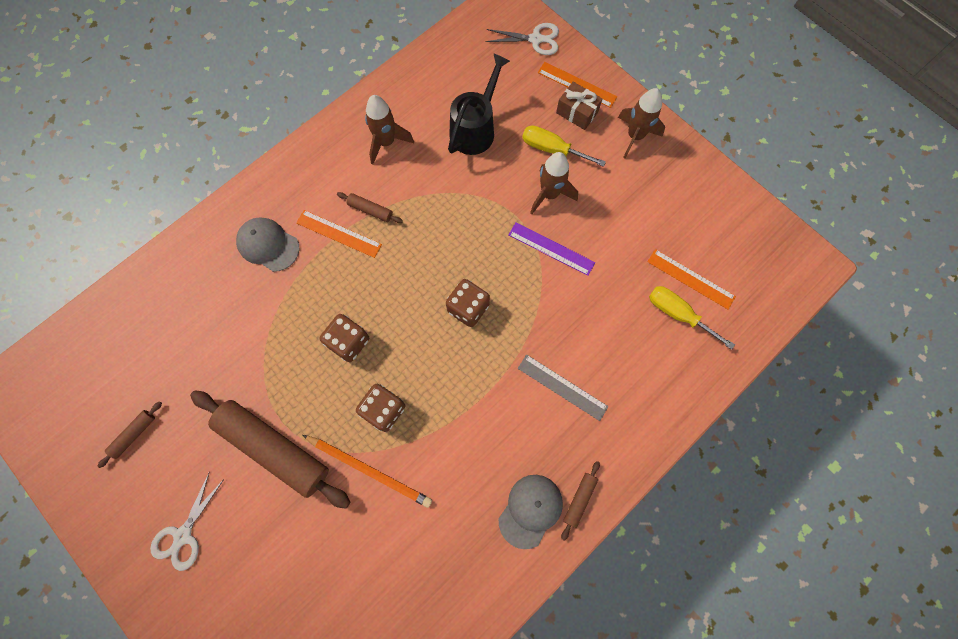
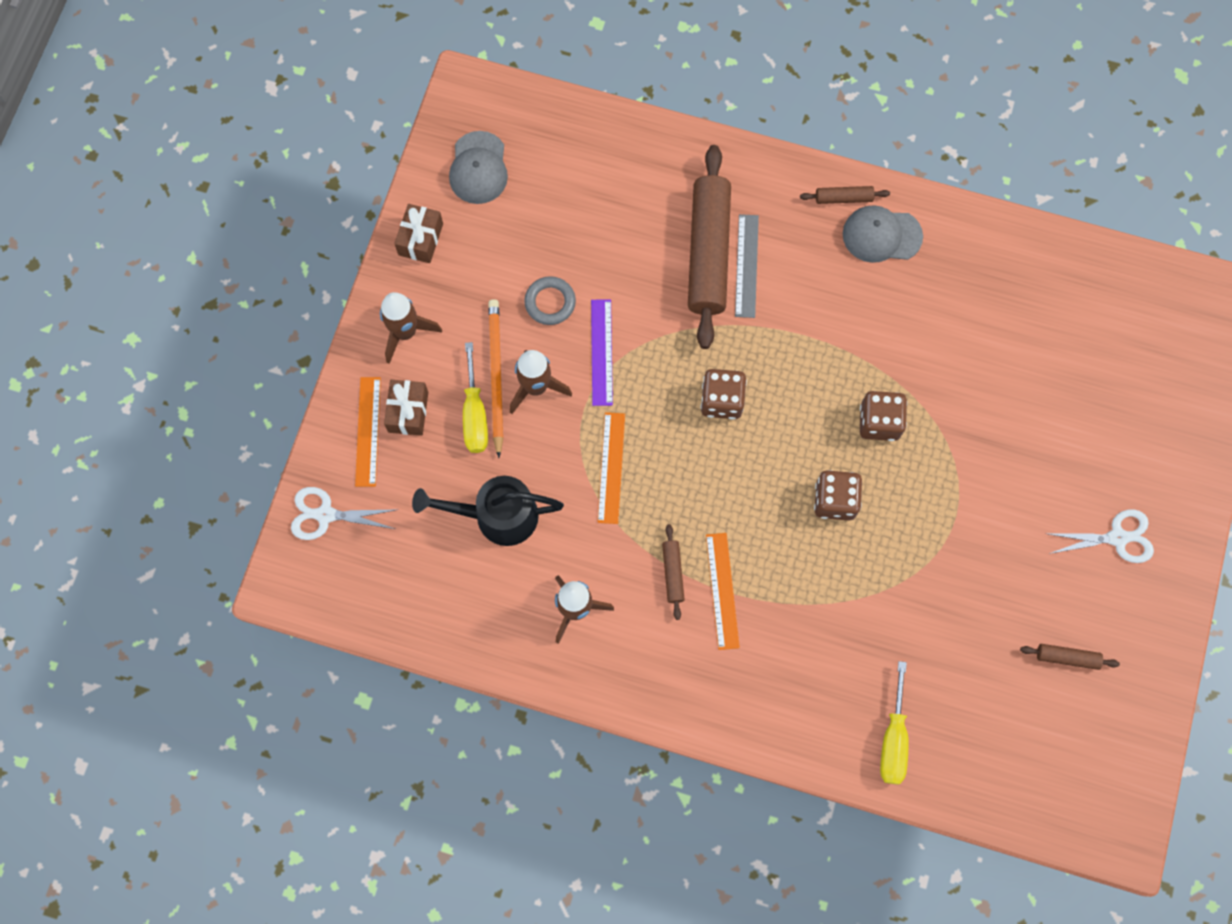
camera: 120 degrees left, 0 degrees up
(268, 245) = (784, 662): grey cap -> grey cap (478, 168)
(274, 449) = (985, 505): brown rolling pin -> brown rolling pin (708, 252)
(369, 470) = (943, 400): orange pencil -> orange pencil (496, 375)
(535, 39) = (325, 515): white scissors -> white scissors turned 60 degrees counterclockwise
(608, 235) = (550, 302): none -> grey ring
(678, 314) = (600, 194): yellow screwdriver -> yellow screwdriver (893, 739)
(690, 279) = (553, 198): orange ruler -> orange ruler (611, 467)
(701, 177) = (420, 239): none -> brown gift

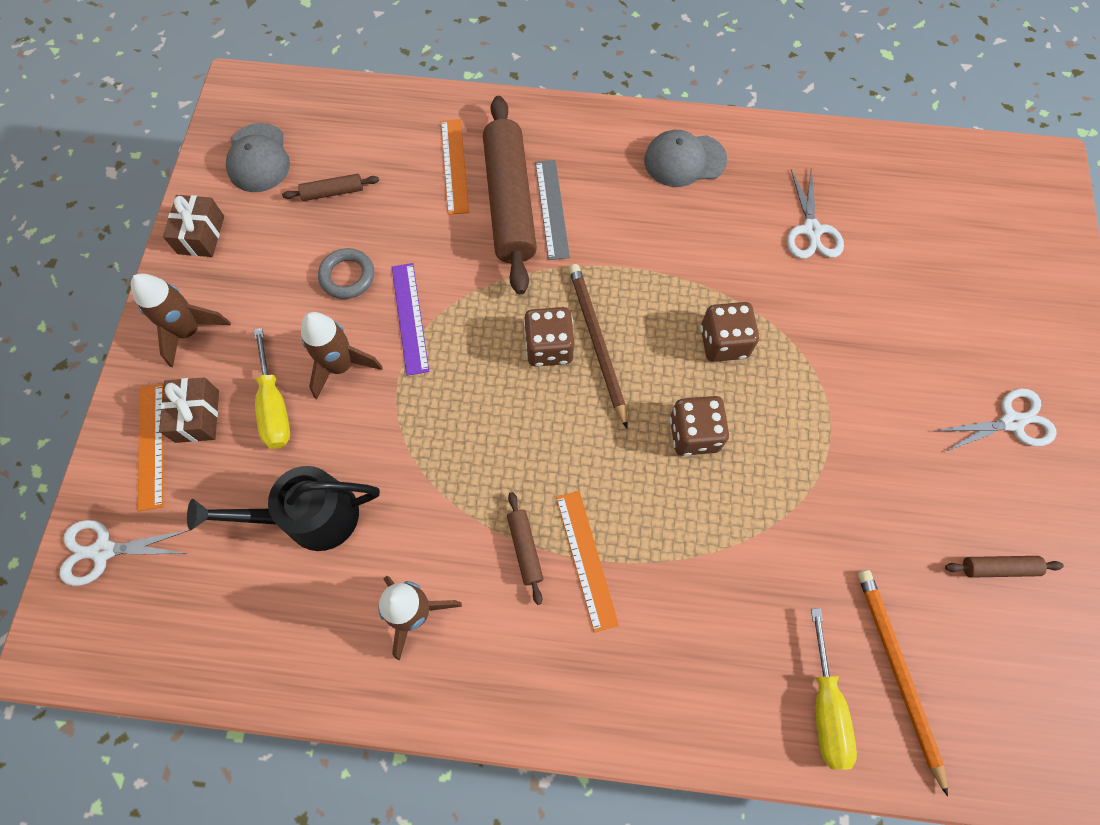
camera: 10 degrees left, 5 degrees down
(496, 375) = (295, 361): orange pencil -> orange pencil (897, 672)
(611, 467) = (437, 439): orange ruler -> orange ruler (454, 166)
(765, 403) = (597, 342): none -> brown pencil
(843, 198) = (638, 132): brown rolling pin -> brown rolling pin (333, 192)
(986, 327) = (811, 230): none -> white scissors

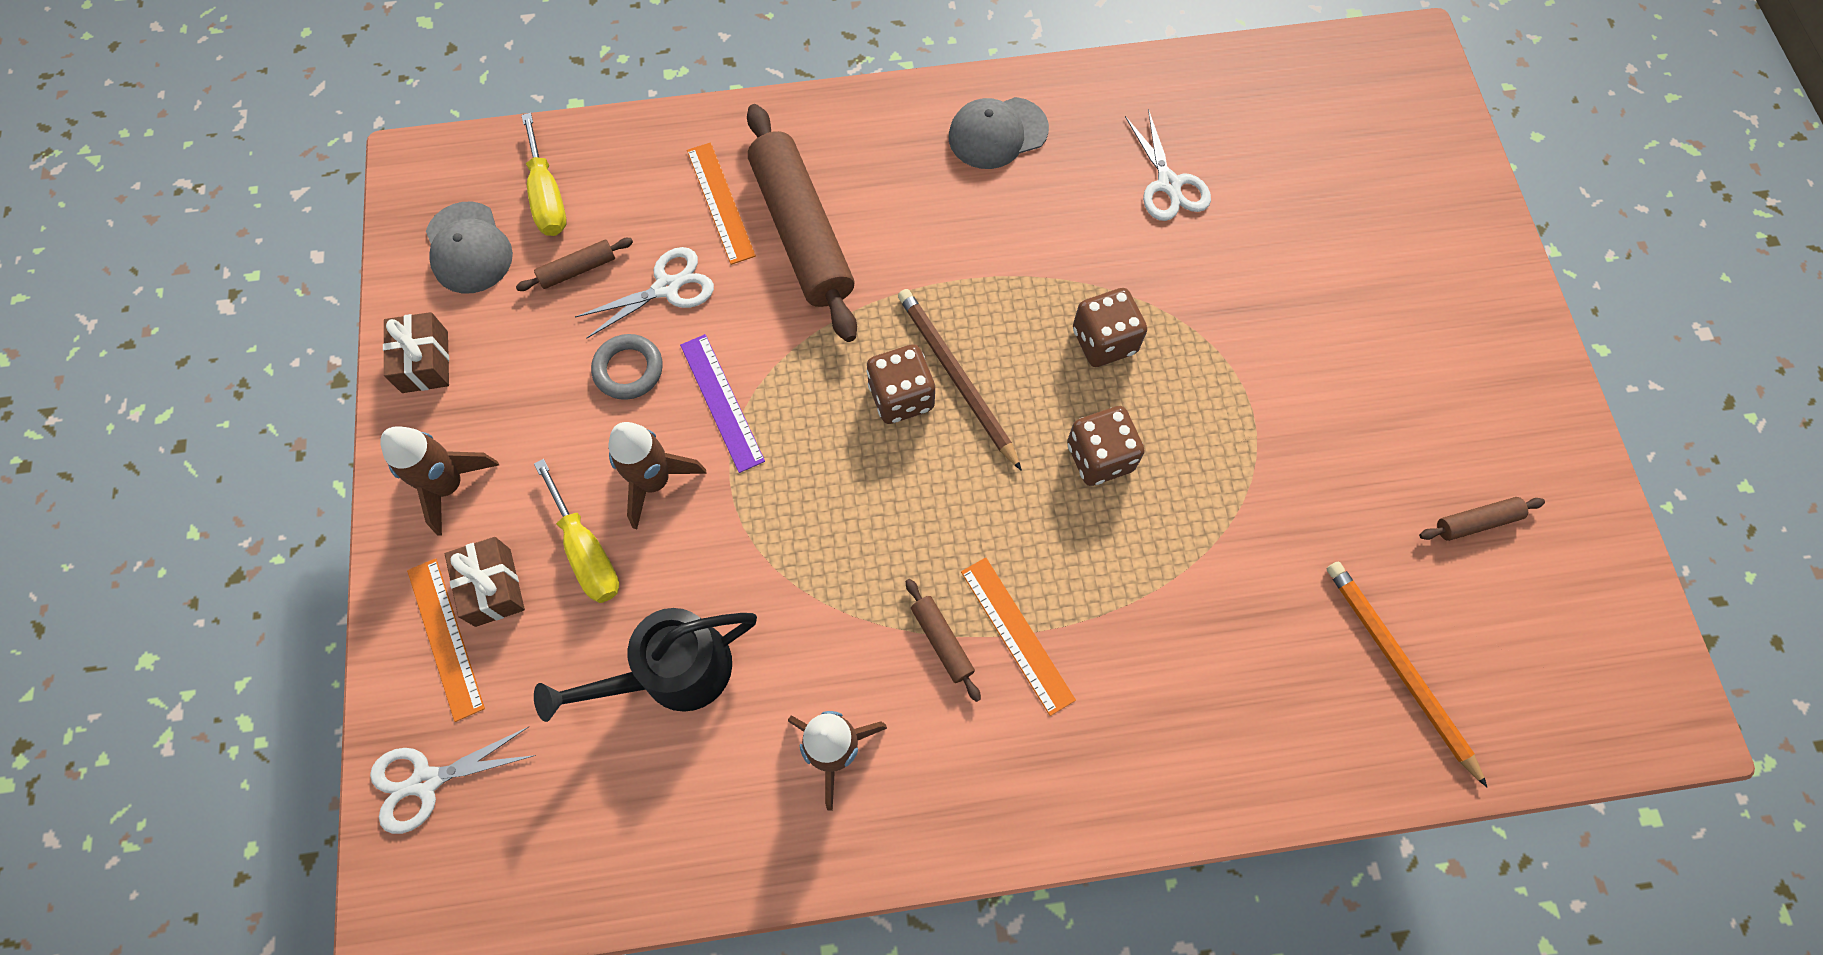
camera: 15 degrees left, 0 degrees up
(552, 209) = (856, 228): grey ruler -> none
(825, 707) = (1330, 728): yellow screwdriver -> yellow screwdriver (547, 196)
(1011, 422) = (1448, 354): white scissors -> white scissors (667, 287)

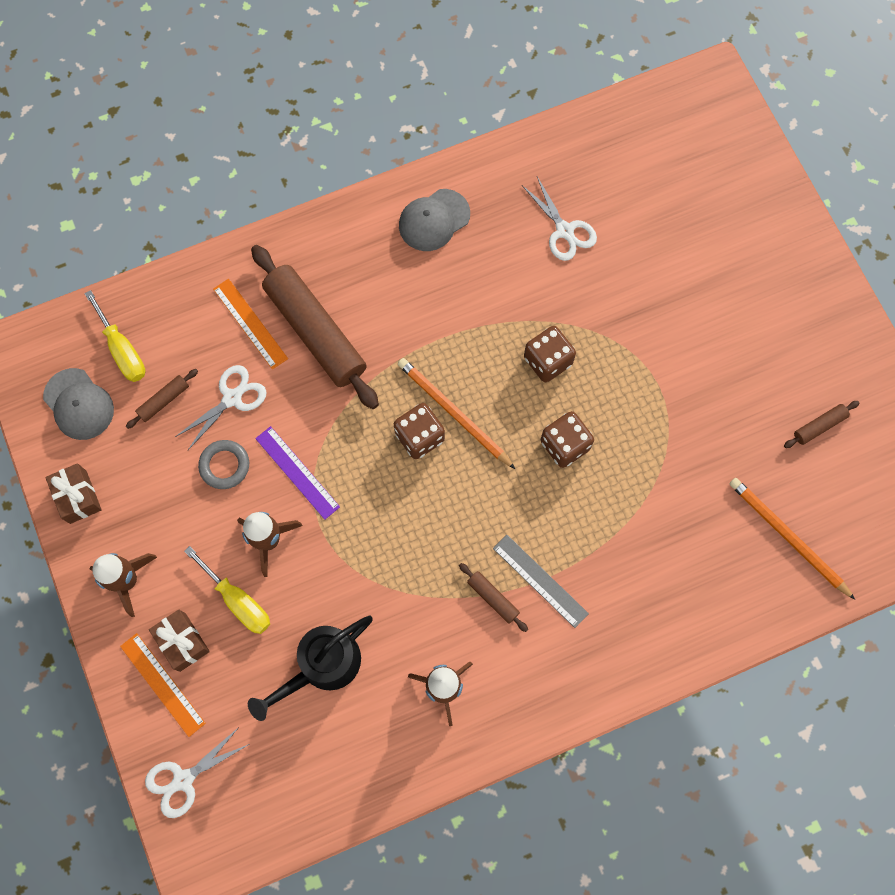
camera: 15 degrees left, 5 degrees up
(956, 377) = (453, 413): brown pencil -> orange pencil
(1017, 634) = (540, 580): orange ruler -> grey ruler

